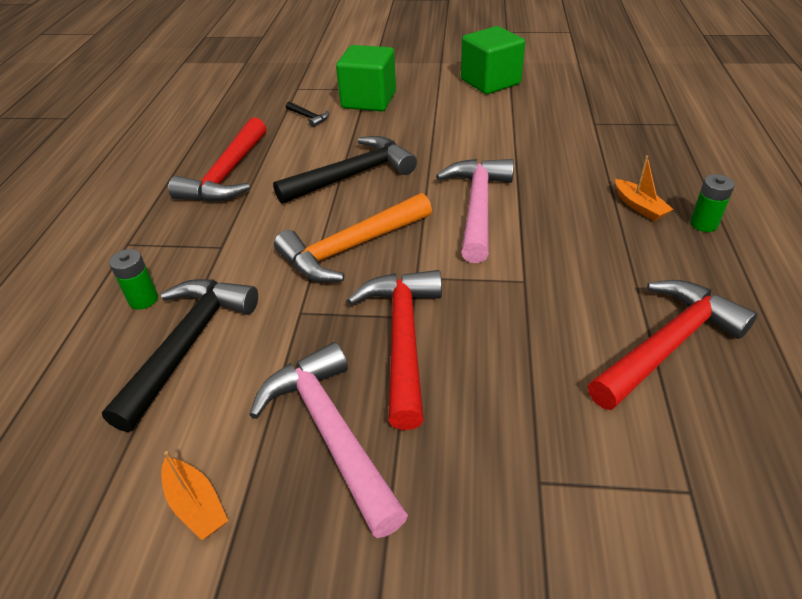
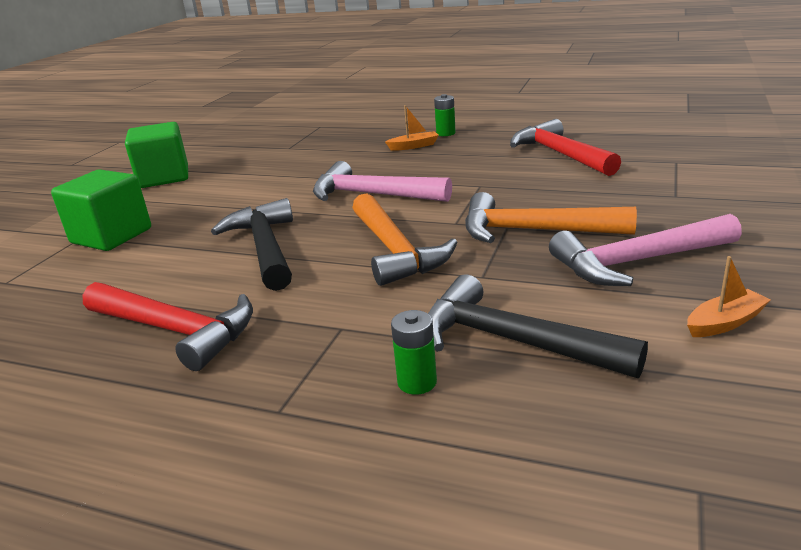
camera: 75 degrees left, 15 degrees down
(308, 117) = (99, 273): black hammer -> none
(403, 339) = (533, 231): red hammer -> orange hammer

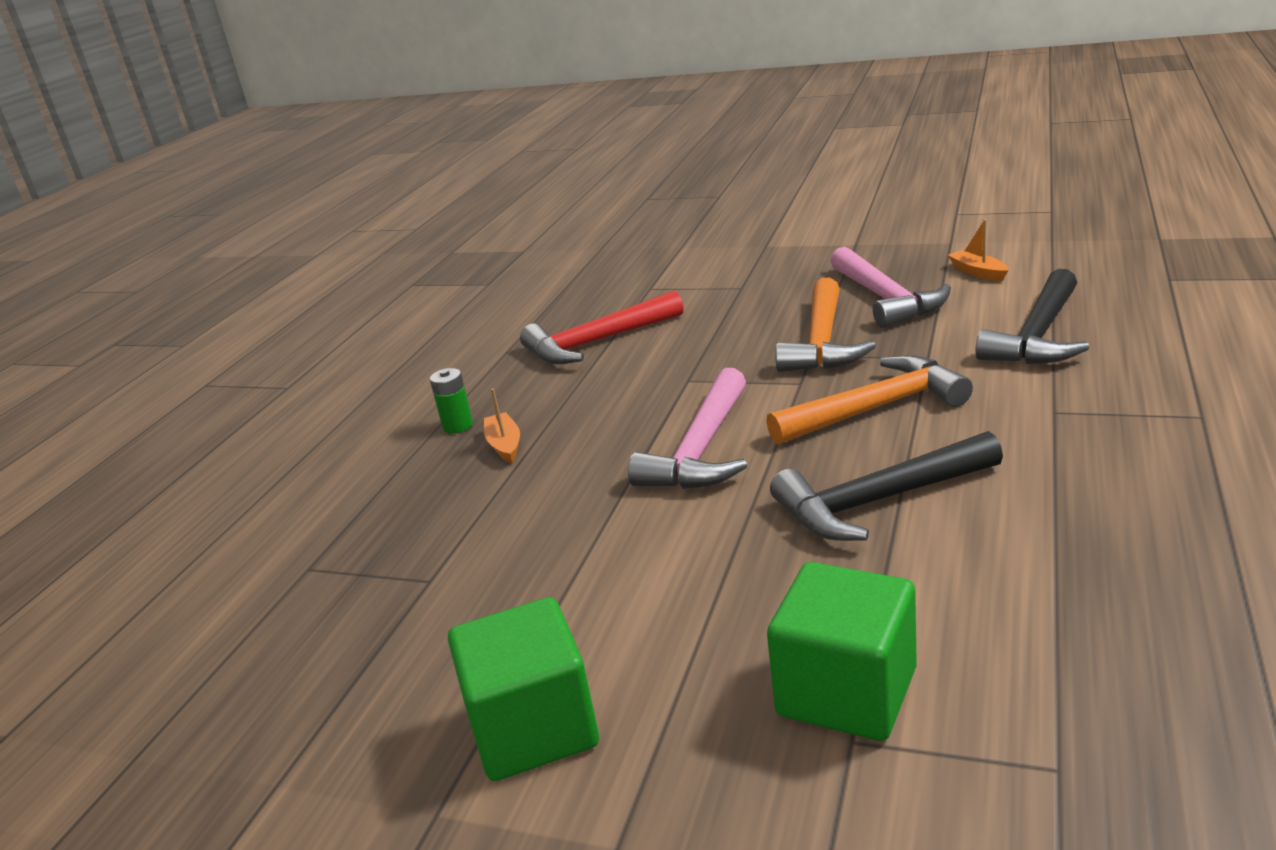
camera: 90 degrees left, 0 degrees up
(175, 330) = (1111, 513): red hammer -> none
(417, 382) = (1119, 365): green battery -> none

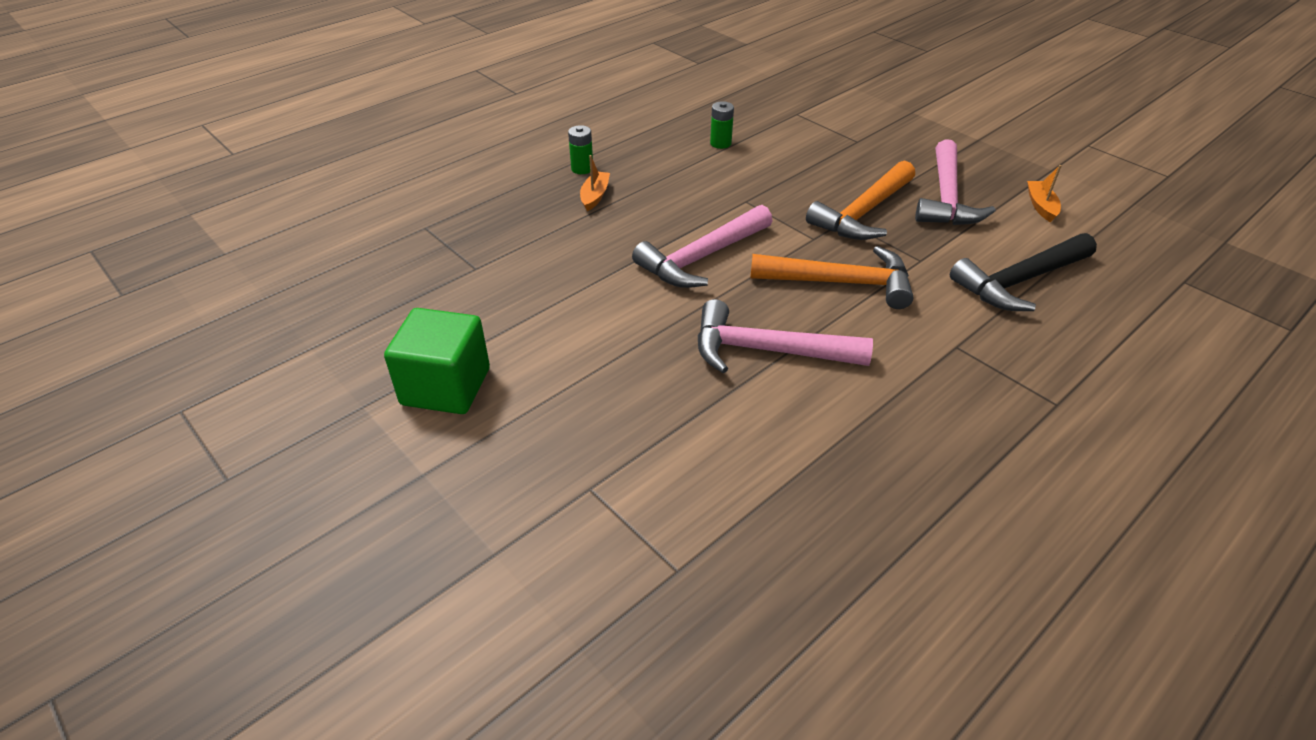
camera: 25 degrees right, 15 degrees up
(597, 342) = (720, 143): red hammer -> green battery
(846, 692) = (617, 459): green cube -> none
(878, 501) = (767, 350): black hammer -> pink hammer

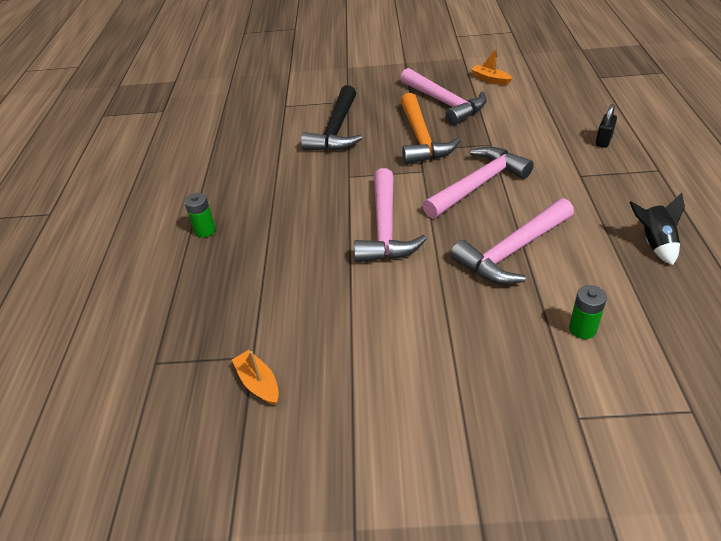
camera: 45 degrees left, 0 degrees up
(446, 386) = (385, 452): green cube -> none
(595, 196) = (248, 242): orange boat -> orange boat (258, 383)
(720, 143) = (271, 152): green battery -> green battery (582, 329)
(840, 283) = (478, 185): orange hammer -> pink hammer
(909, 450) = (654, 243): none -> black rocket
(1019, 281) = (546, 123): black hammer -> black hammer (336, 130)
(1051, 337) = (603, 140): none -> black padlock

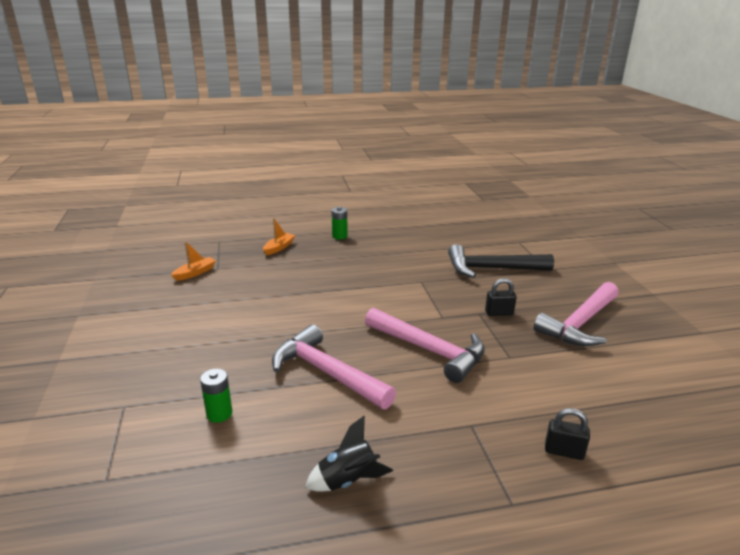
camera: 75 degrees right, 15 degrees down
(385, 228) = (352, 304): pink hammer -> none
(421, 139) = (499, 313): orange hammer -> black padlock
(490, 79) = (662, 354): orange boat -> orange boat (279, 248)

